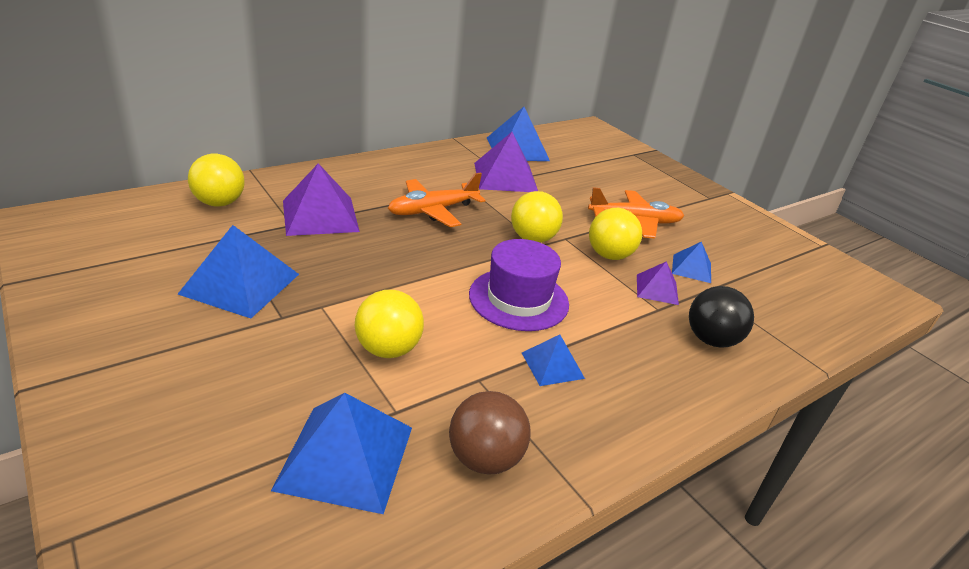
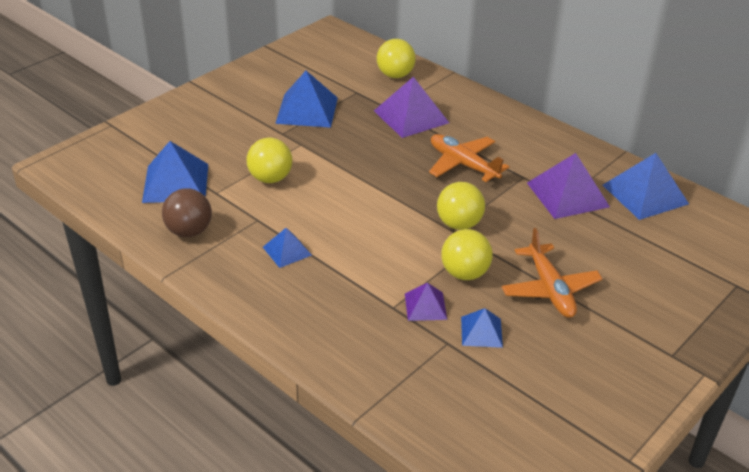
camera: 80 degrees right, 5 degrees up
(518, 299) = (360, 226): purple hat -> none
(711, 340) = (364, 340): black ball -> none

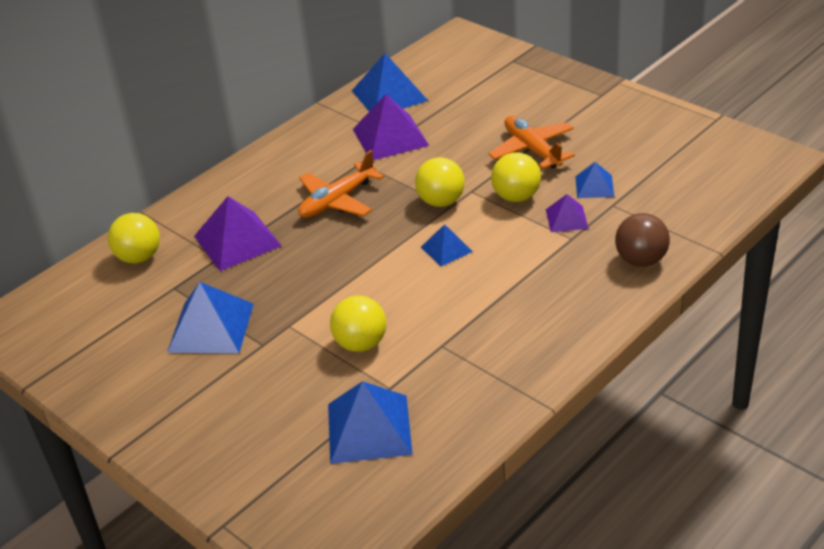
camera: 85 degrees left, 0 degrees up
(189, 231) = (467, 400): brown ball -> brown ball (641, 260)
(287, 251) = (495, 316): blue pyramid -> blue pyramid (446, 249)
(550, 289) = (532, 149): orange plane -> orange plane turned 105 degrees counterclockwise

